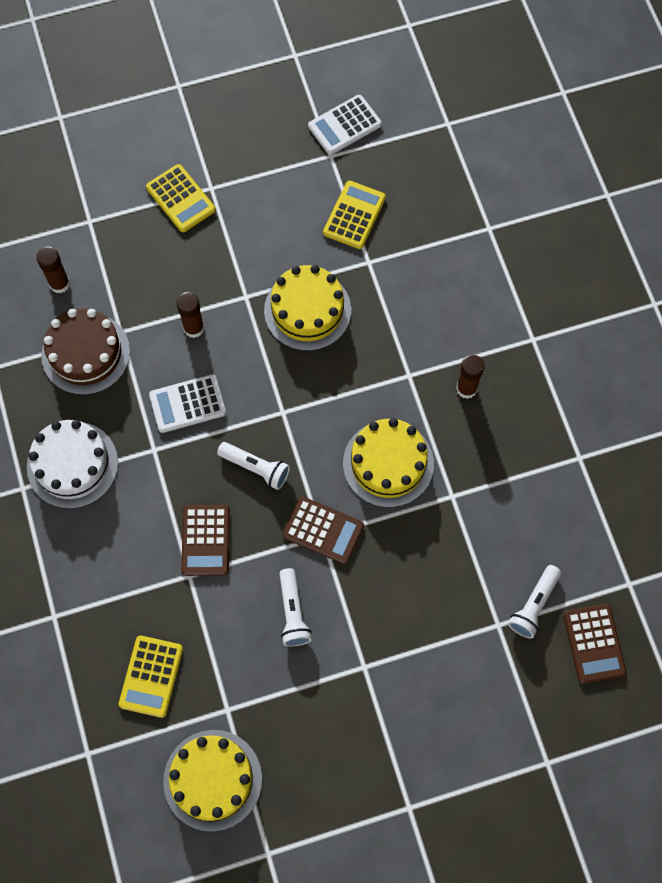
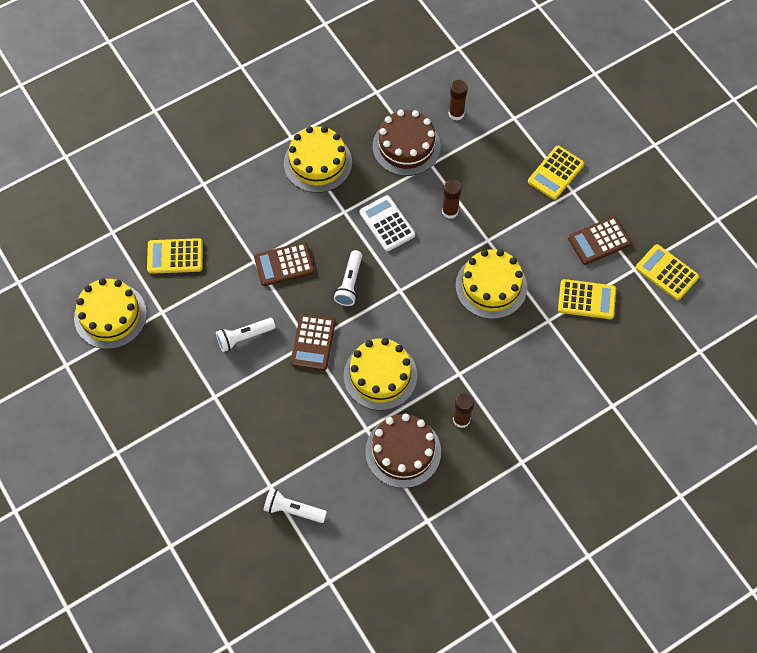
camera: 75 degrees right, 5 degrees down
(72, 465) = (318, 163): white cake -> yellow cake
(344, 125) = (666, 272): white calculator -> yellow calculator
(490, 462) = (403, 451): none -> brown cake
(594, 643) = (273, 563): brown calculator -> brown calculator (599, 241)

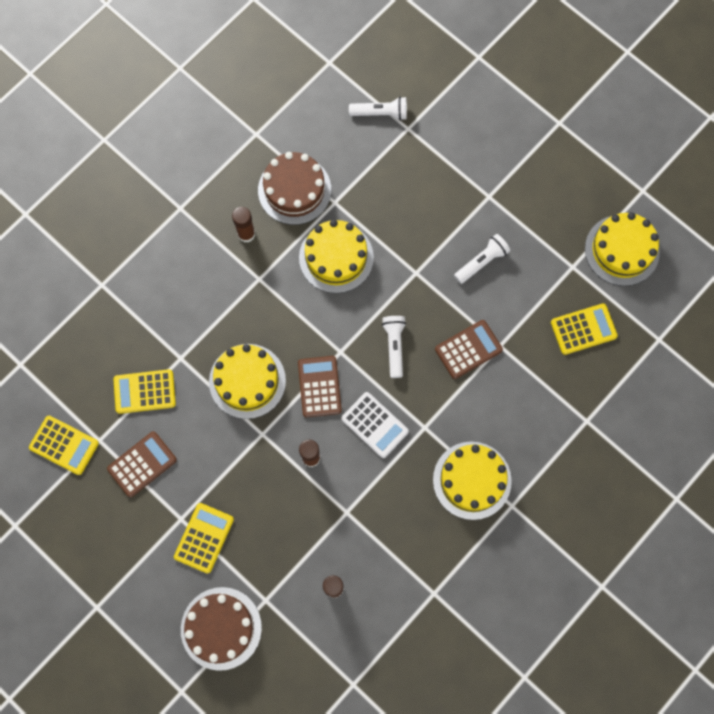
camera: 165 degrees right, 10 degrees up
(313, 342) = (412, 274): brown calculator -> brown calculator (319, 386)
(406, 146) = (379, 528): brown cake -> brown cake (221, 628)

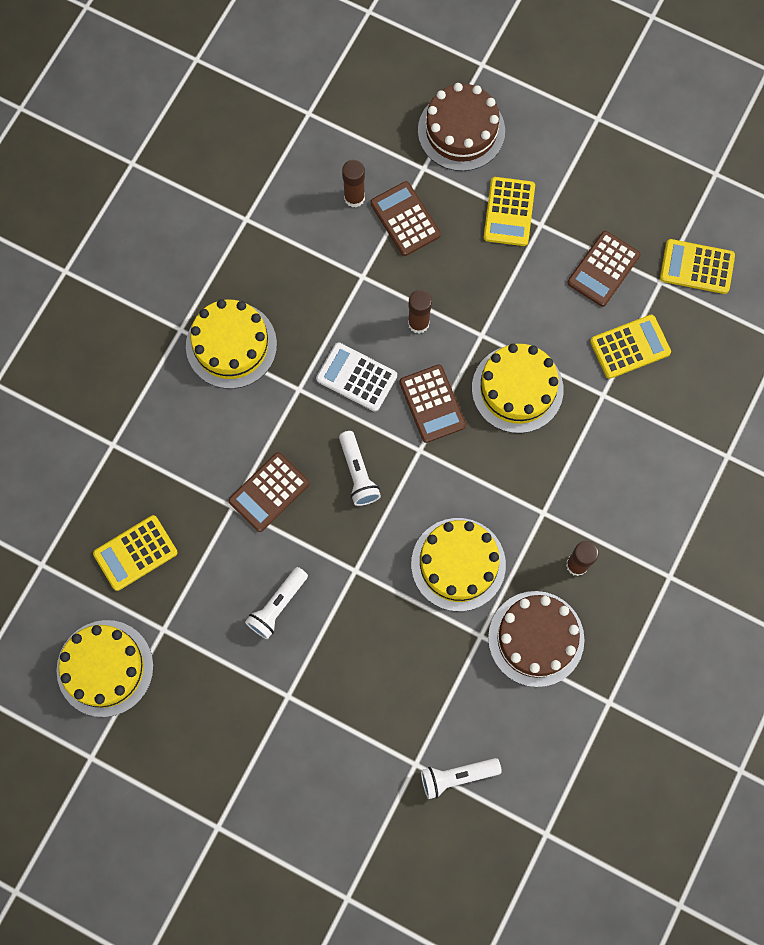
camera: 165 degrees right, 0 degrees up
(295, 555) = (405, 219): none -> brown calculator

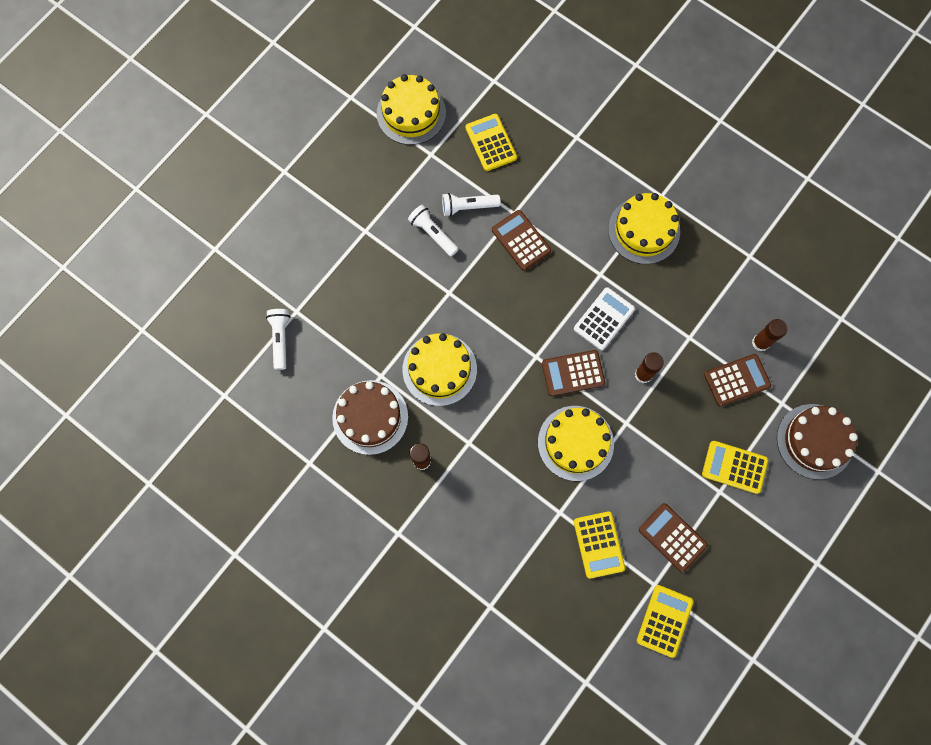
camera: 100 degrees right, 0 degrees up
(358, 473) = (525, 307): white flashlight -> white flashlight (468, 207)

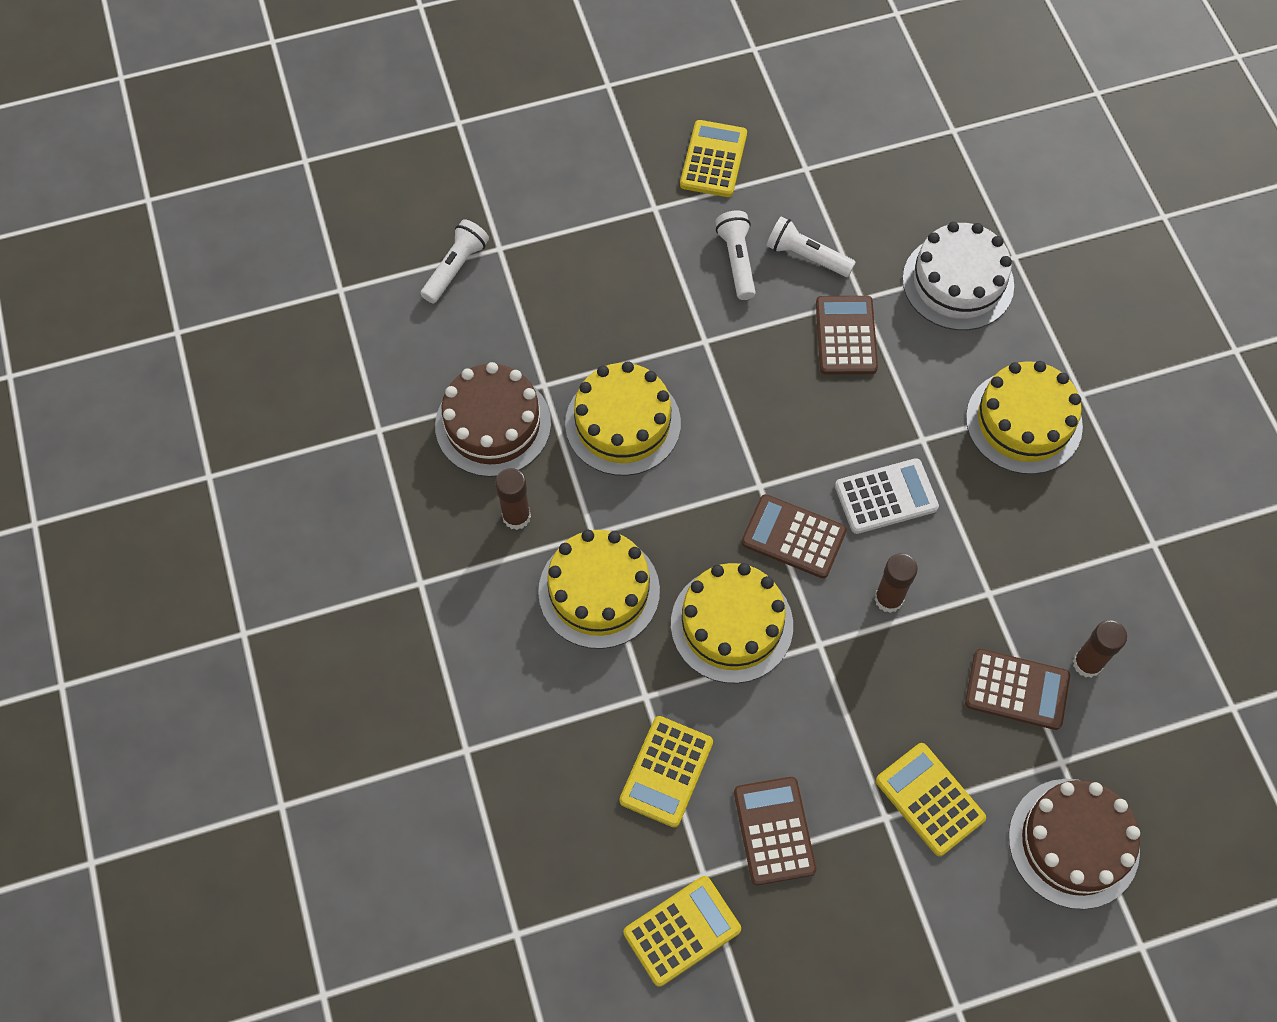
camera: 35 degrees right, 10 degrees down
(411, 113) = (816, 108): yellow cake -> yellow cake (599, 591)
(491, 143) = (894, 199): yellow calculator -> yellow calculator (713, 159)
(557, 171) = (958, 282): none -> white cake

